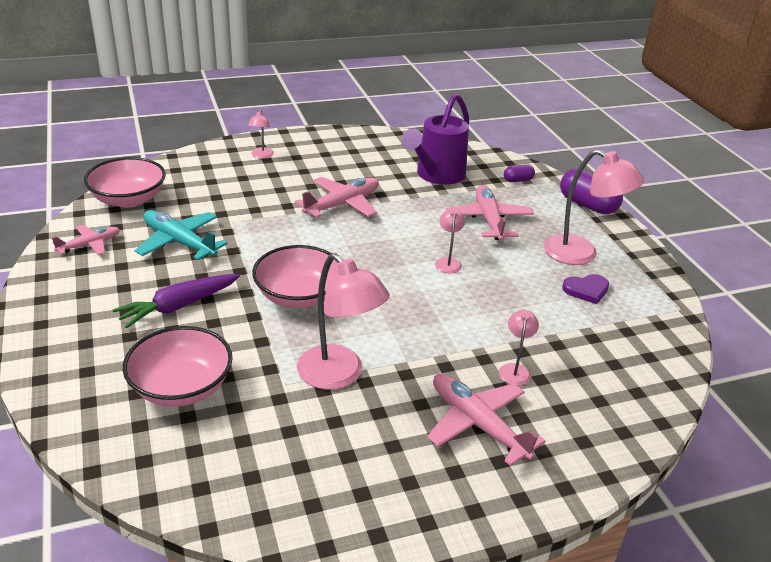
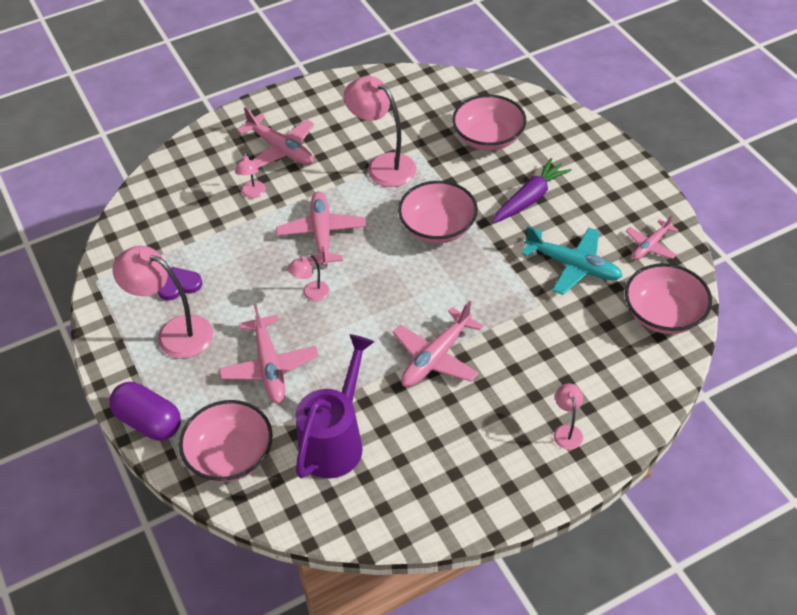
camera: 175 degrees right, 15 degrees up
(431, 310) = (322, 234): none -> pink plane
(448, 262) = (311, 294): pink lamp -> pink lamp turned 60 degrees clockwise
(518, 180) = (230, 455): purple capsule -> pink bowl

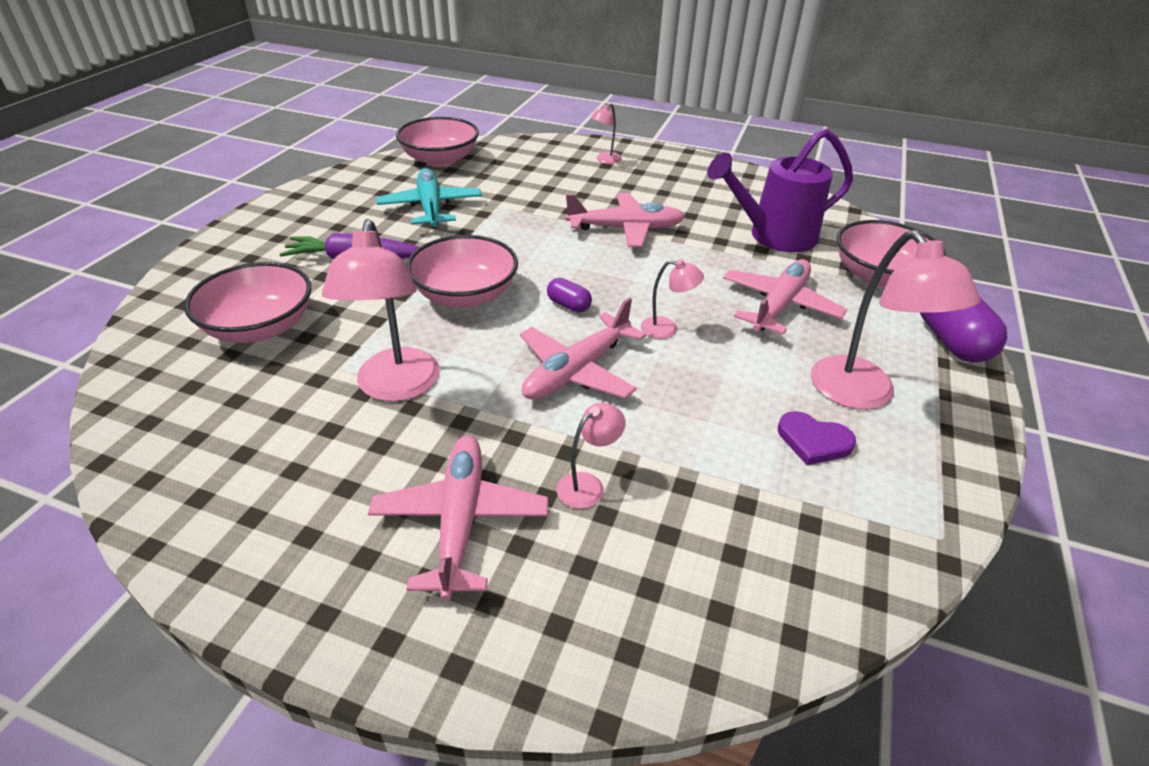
camera: 135 degrees left, 10 degrees down
(379, 266) = (568, 305): none -> purple capsule
(650, 245) = (361, 184): pink plane -> none

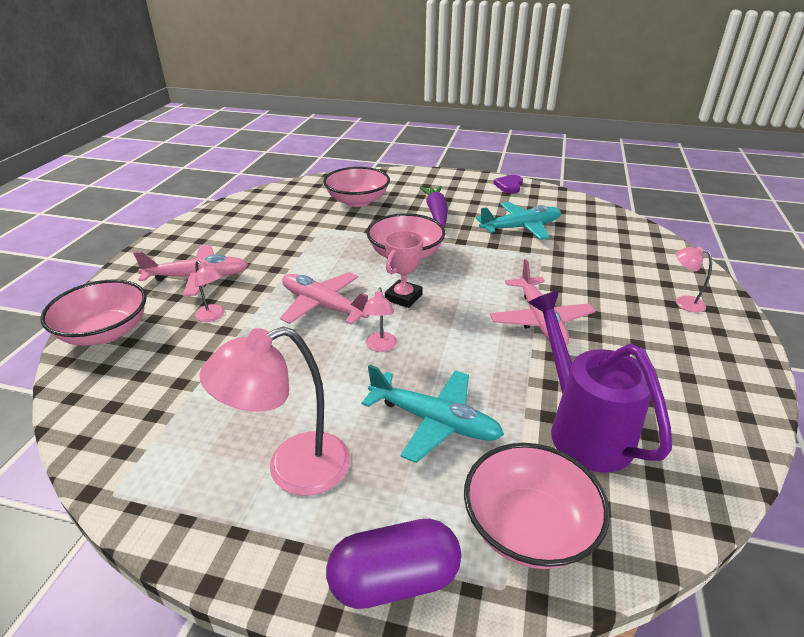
camera: 85 degrees right, 5 degrees down
(396, 387) = (305, 245): pink lamp -> none
(440, 160) = (605, 221): pink bowl -> pink bowl (105, 332)
(568, 305) = (403, 297): purple capsule -> pink trophy
(779, 306) = (434, 421): pink plane -> turquoise plane
(813, 441) = (235, 426): purple heart -> purple heart (509, 186)

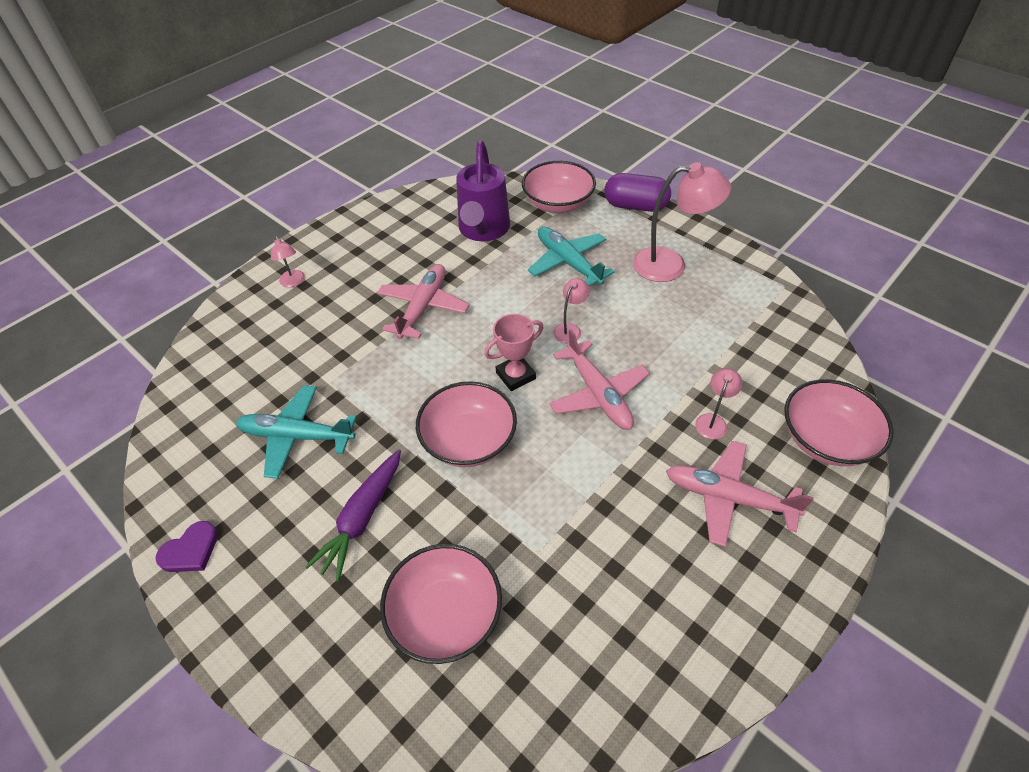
camera: 150 degrees left, 15 degrees up
(213, 316) = (712, 421): pink lamp -> pink lamp turned 45 degrees clockwise

